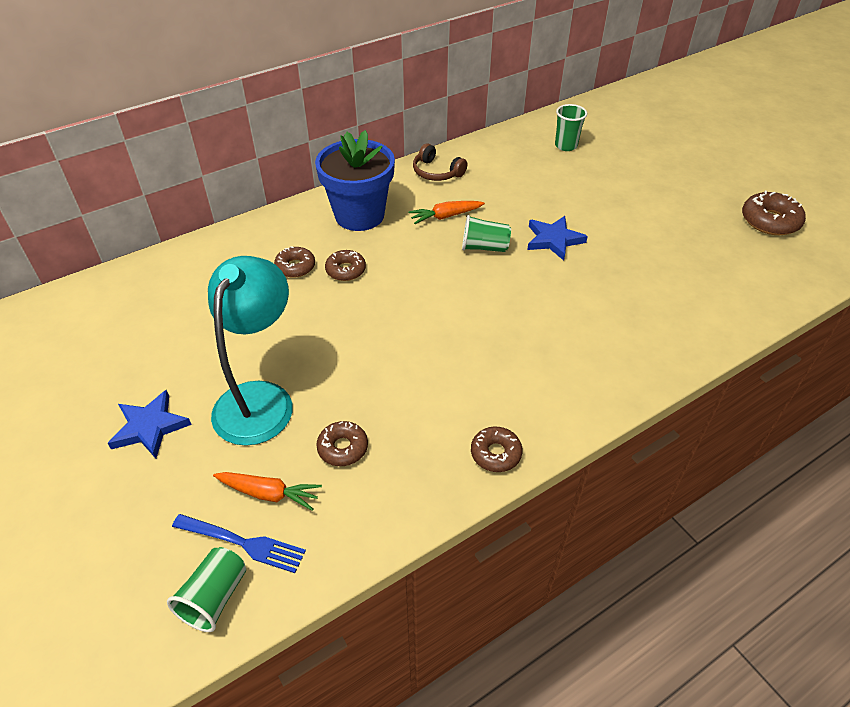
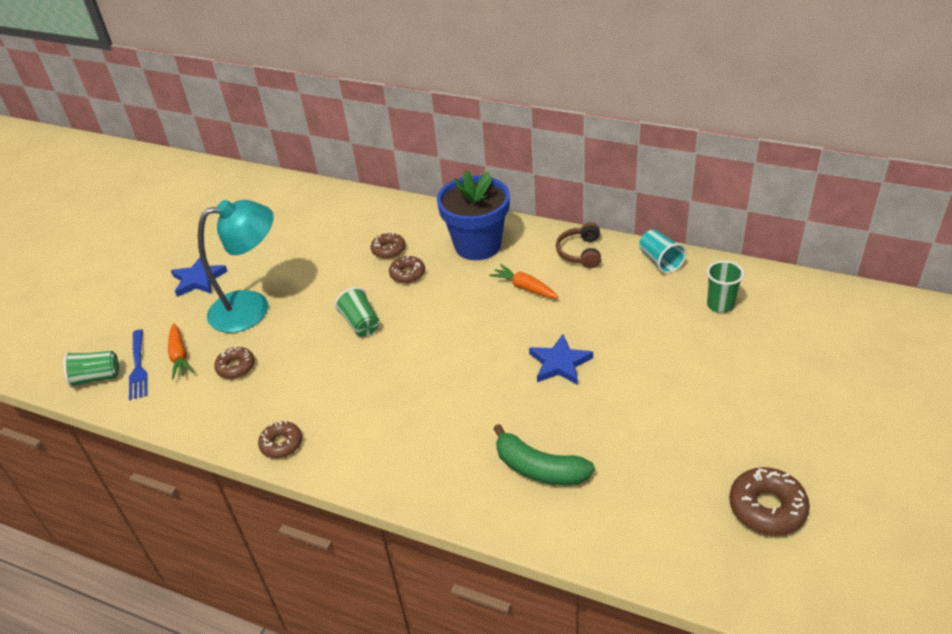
camera: 60 degrees right, 5 degrees down
(484, 247) = (506, 328): green cup -> green cup (361, 323)
(491, 145) = (660, 261): none -> turquoise cup
(660, 302) = (539, 469): none -> green banana

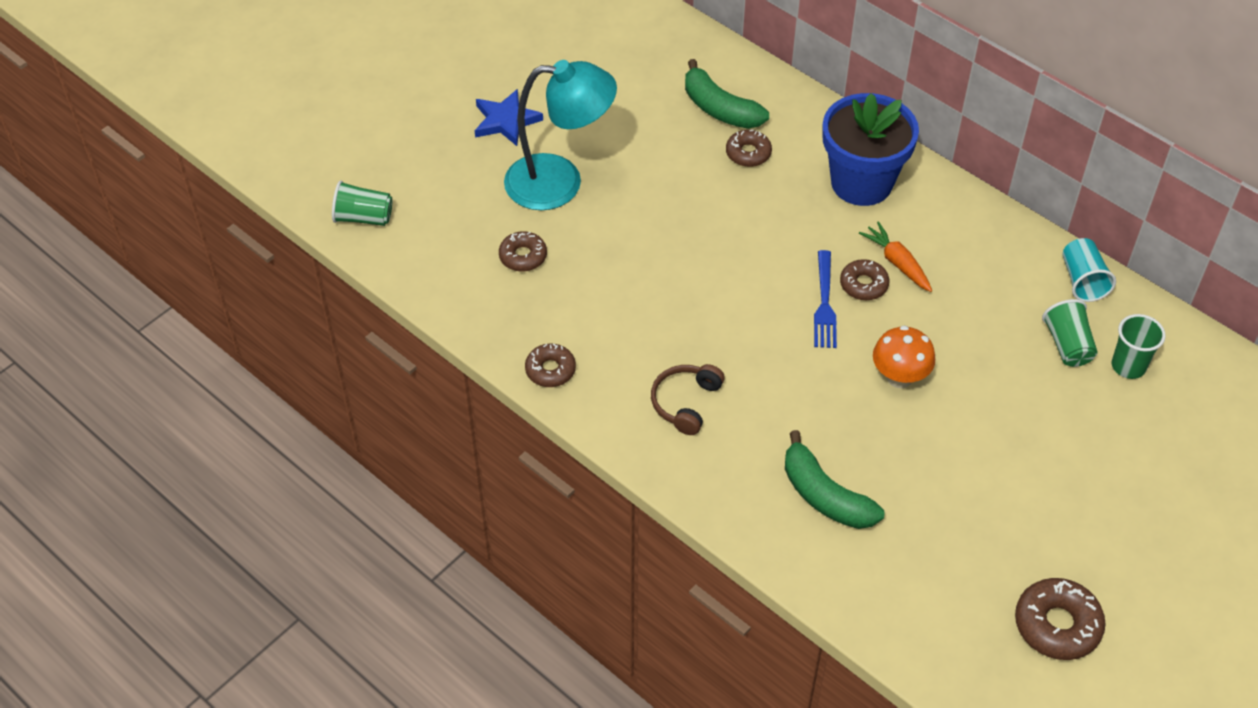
camera: 15 degrees right, 10 degrees up
(138, 367) = (412, 219): blue fork -> blue fork (824, 303)
(179, 356) = (462, 221): orange carrot -> none
(358, 228) = (720, 109): none -> green banana
(361, 323) = (683, 247): green cup -> green cup (1067, 345)
(407, 274) = (760, 196): brown donut -> brown donut (863, 285)
(560, 363) = (899, 377): blue star -> orange mushroom
(580, 252) = (987, 235): brown headphones -> brown headphones (685, 403)

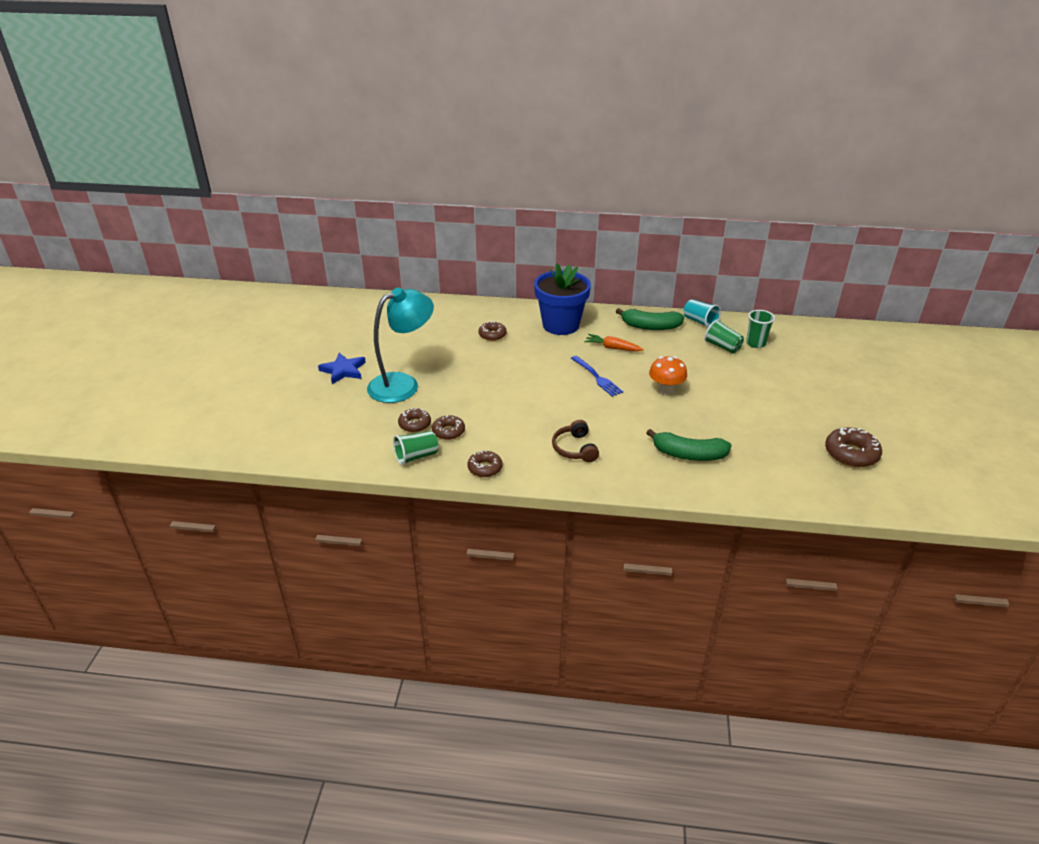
camera: 35 degrees left, 15 degrees down
(363, 218) = (296, 447): green cup -> green cup (416, 456)
(720, 109) = (458, 323): green banana -> green banana (650, 326)
(863, 285) = (607, 362): brown donut -> brown donut (448, 431)

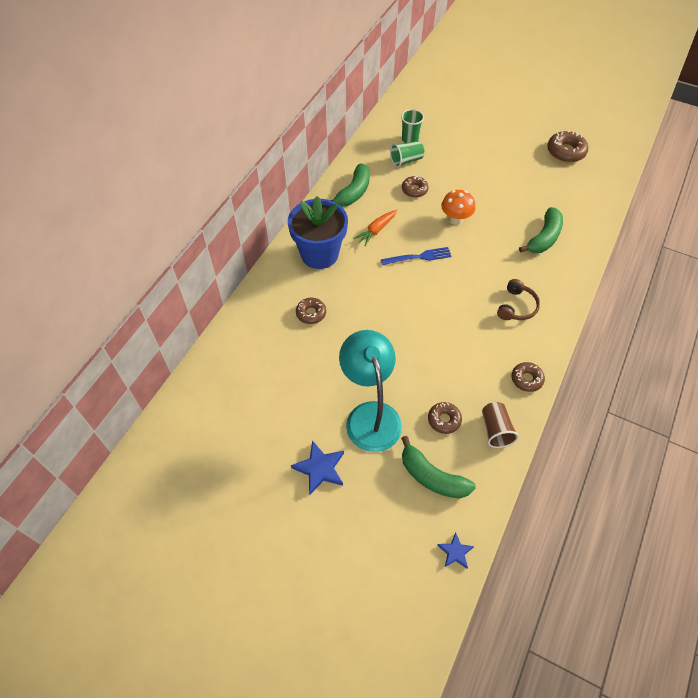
camera: 70 degrees left, 20 degrees up
(286, 452) = (455, 552): none -> blue star
(354, 427) = (432, 477): none -> green banana
(416, 456) = (495, 430): green cup -> brown cup
(448, 431) = (464, 394): brown donut -> brown donut (414, 190)
(574, 448) = (516, 306): brown headphones -> brown headphones turned 75 degrees counterclockwise
(699, 322) = (361, 158): turquoise cup -> none

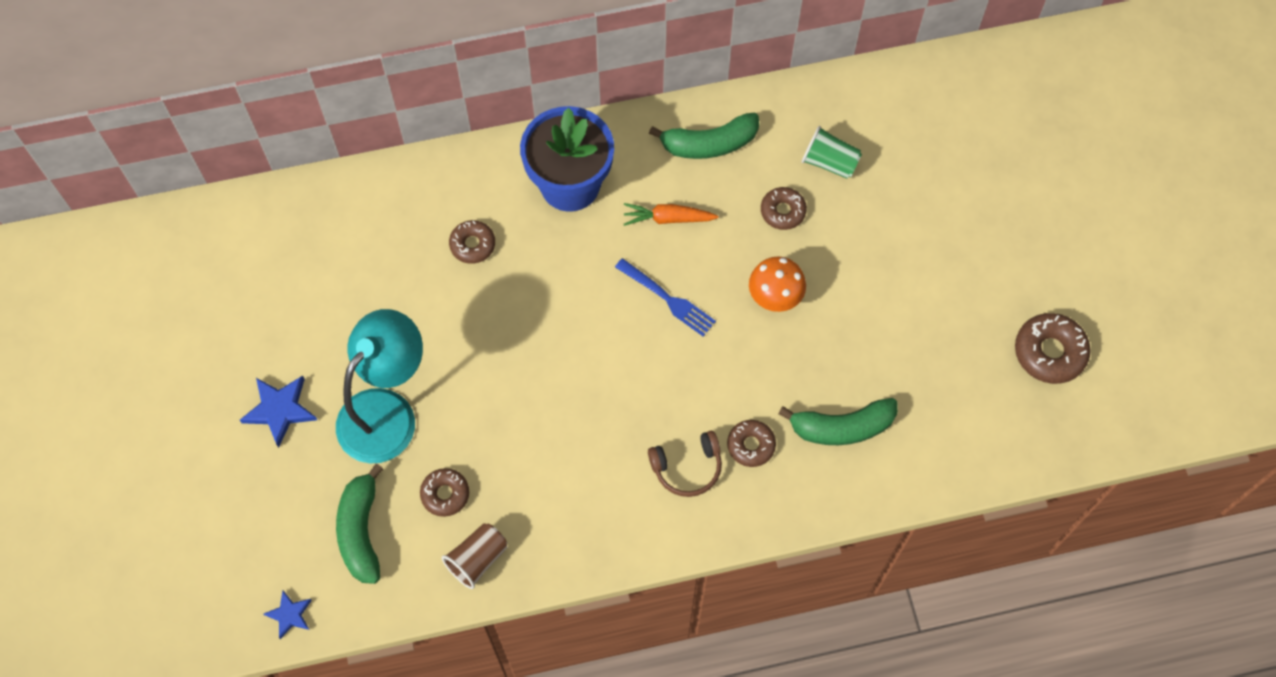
camera: 50 degrees right, 10 degrees up
(410, 139) = (876, 138): green cup -> none
(526, 379) = (580, 549): brown donut -> brown donut (751, 445)

